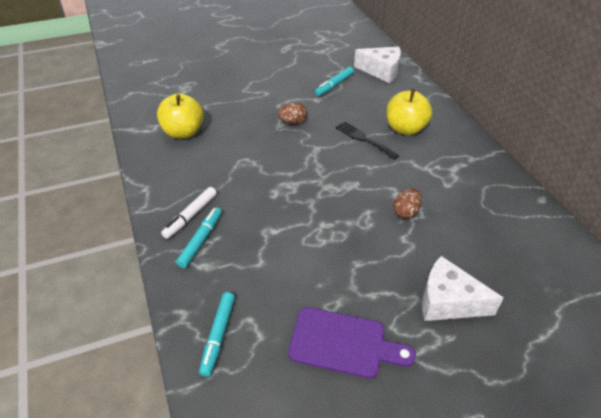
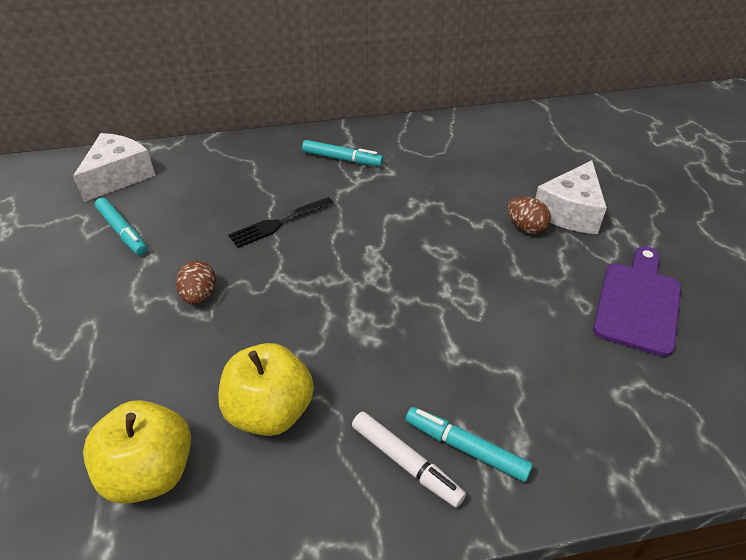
camera: 80 degrees left, 0 degrees up
(218, 336) = (649, 432): turquoise marker -> turquoise marker (342, 159)
(405, 129) = (271, 182): yellow apple -> yellow apple (270, 411)
(405, 212) = (433, 214): brown egg -> brown egg (525, 227)

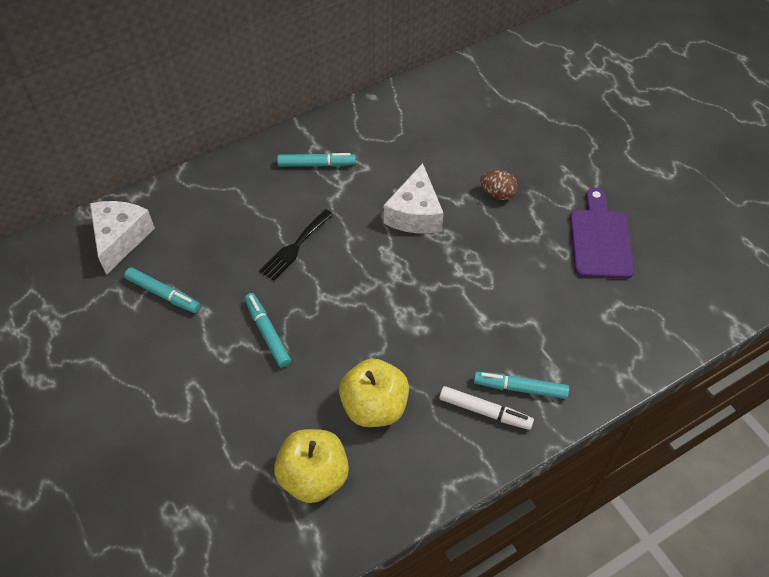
camera: 20 degrees left, 10 degrees up
(199, 296) = (268, 333): brown egg -> turquoise marker
(570, 211) = (526, 168): white cheese -> white cheese (415, 214)

